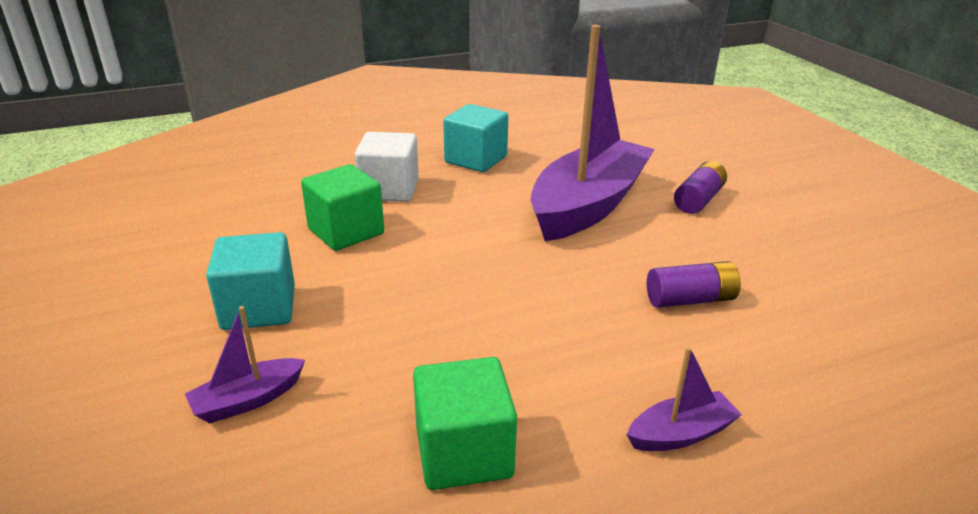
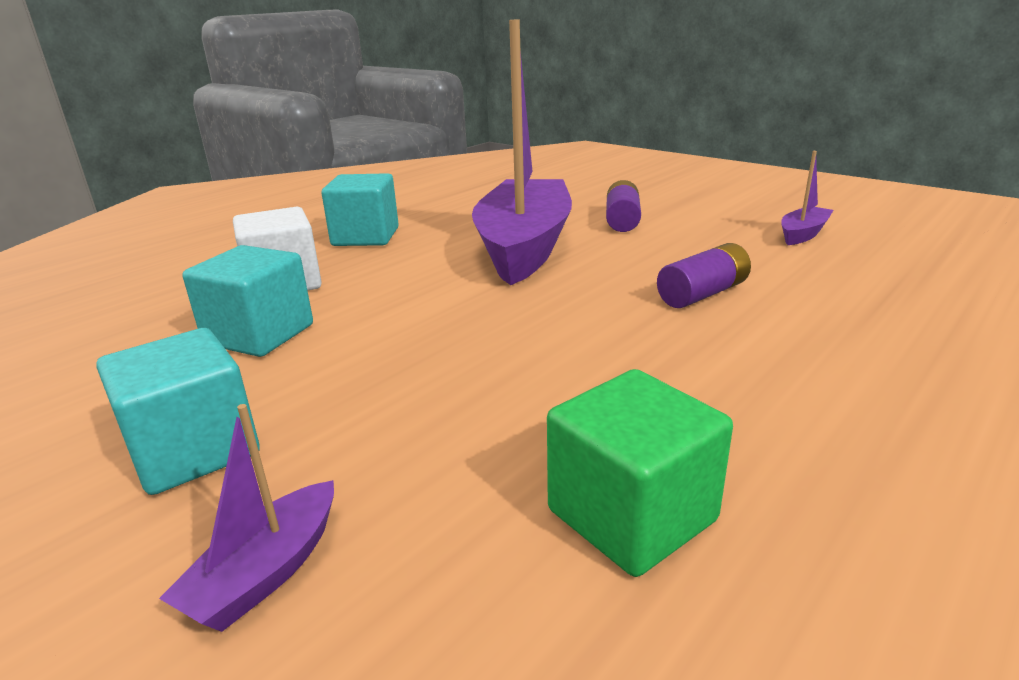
camera: 25 degrees left, 5 degrees down
(346, 231) = (259, 335): green cube -> turquoise cube
(680, 433) = (828, 406): purple boat -> purple boat (803, 234)

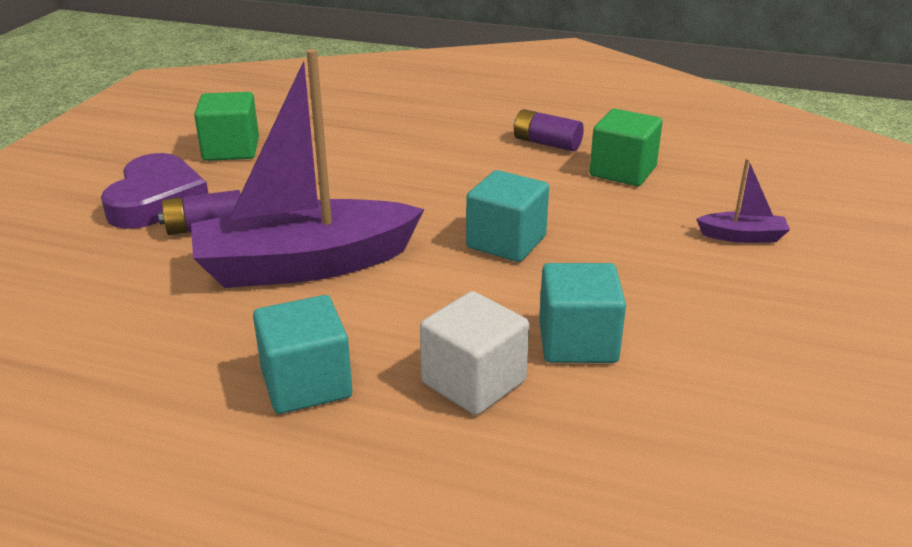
camera: 115 degrees left, 5 degrees up
(194, 450) = (711, 295): turquoise cube -> turquoise cube (506, 242)
(687, 208) = (156, 200): none -> purple heart
(702, 294) = (378, 176): purple battery -> purple battery (546, 143)
(803, 234) = (231, 149): purple boat -> green cube

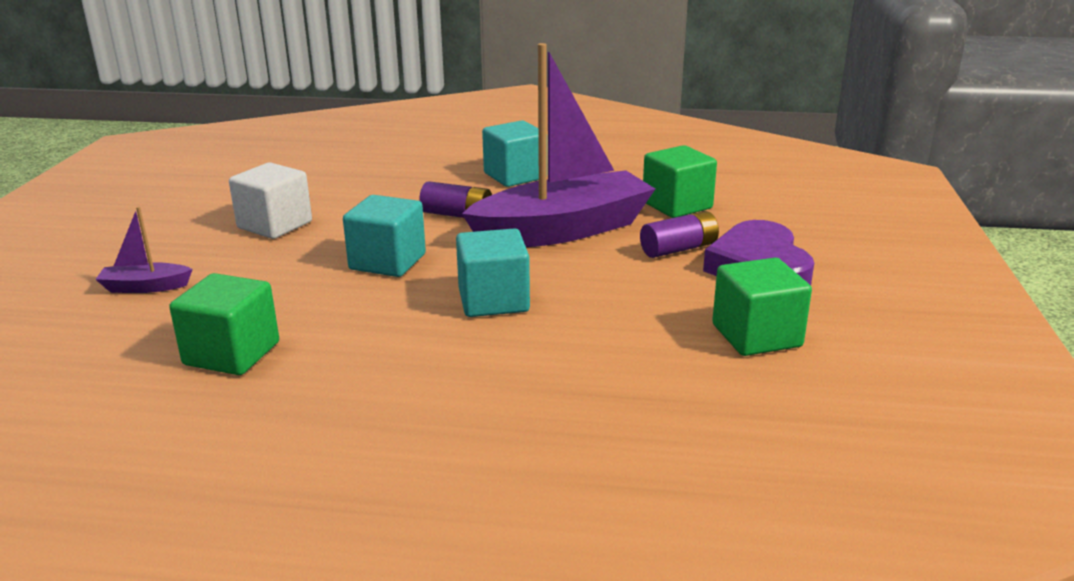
camera: 170 degrees right, 5 degrees down
(138, 290) = (677, 205): none -> green cube
(473, 382) = (410, 184): white cube -> white cube (275, 225)
(546, 143) = (324, 391): purple battery -> purple battery (457, 215)
(577, 342) = (337, 205): turquoise cube -> turquoise cube (493, 300)

